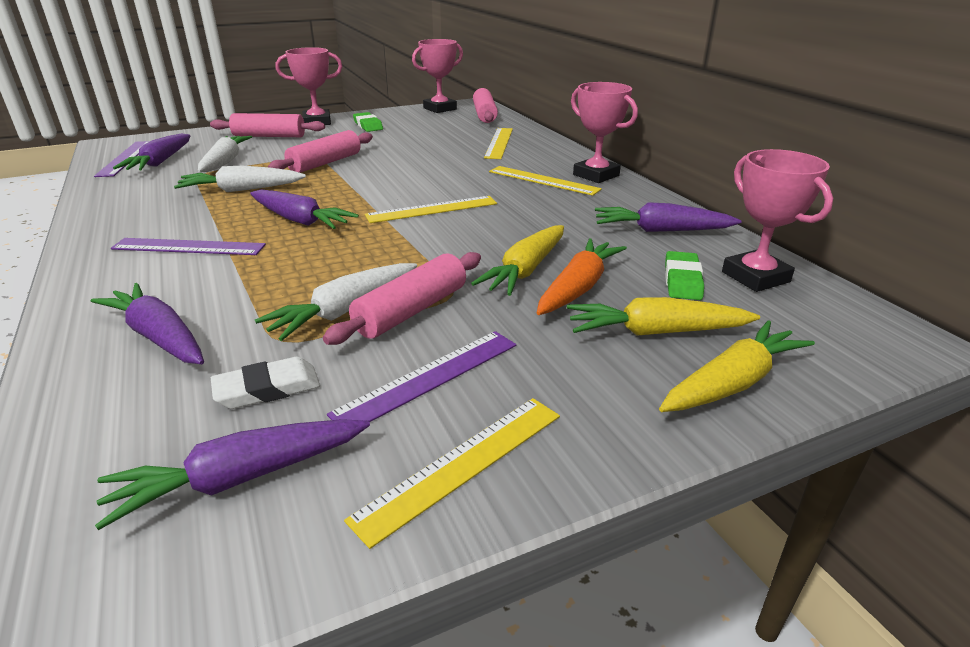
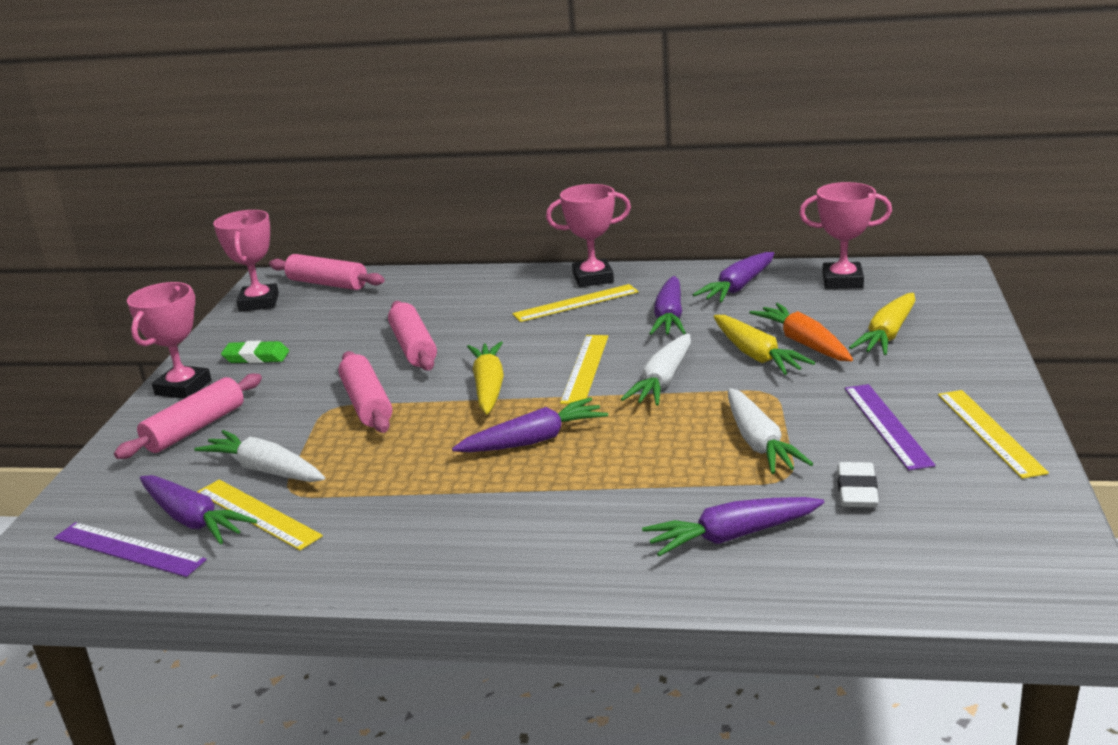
camera: 55 degrees left, 5 degrees down
(188, 247) = (537, 511): purple ruler -> none
(242, 190) = (393, 466): white carrot -> white carrot (663, 381)
(242, 478) = (960, 510): purple carrot -> purple carrot (669, 317)
(411, 311) = (783, 414): pink rolling pin -> pink rolling pin (413, 347)
(499, 143) = (439, 298): yellow ruler -> yellow ruler (257, 514)
(682, 280) = (825, 305): green eraser -> none
(731, 383) = (961, 331): yellow carrot -> yellow carrot (488, 387)

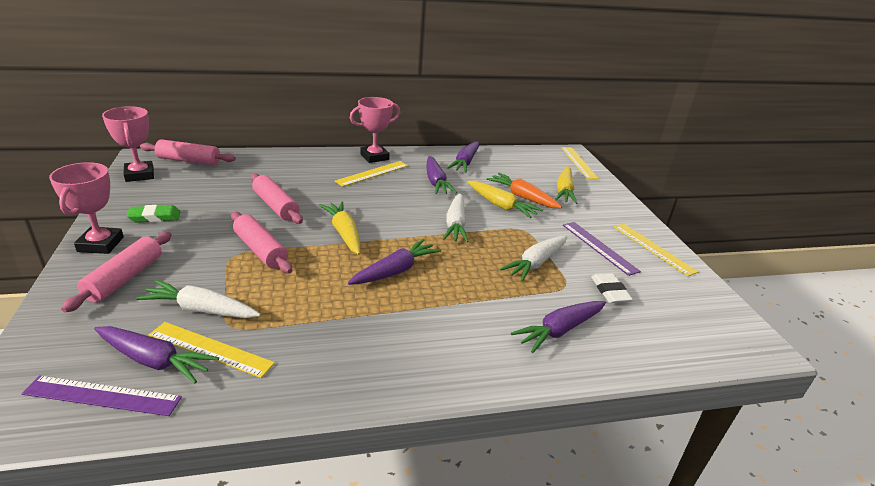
camera: 25 degrees left, 5 degrees up
(585, 368) = (402, 217): yellow ruler -> yellow ruler (578, 162)
(758, 442) = (536, 263): white carrot -> white carrot turned 75 degrees clockwise
(842, 281) = (520, 159): pink trophy -> none

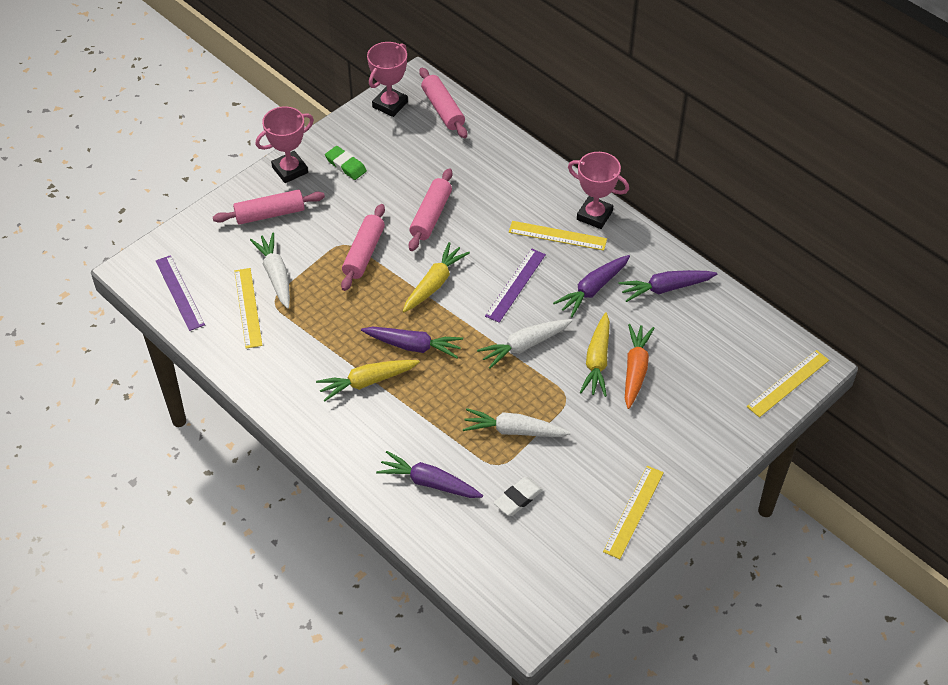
camera: 60 degrees right, 20 degrees up
(154, 360) = (219, 290): purple carrot -> none
(564, 191) = (690, 397): yellow carrot -> yellow carrot (367, 382)
(599, 247) = (591, 467): purple ruler -> purple ruler (515, 285)

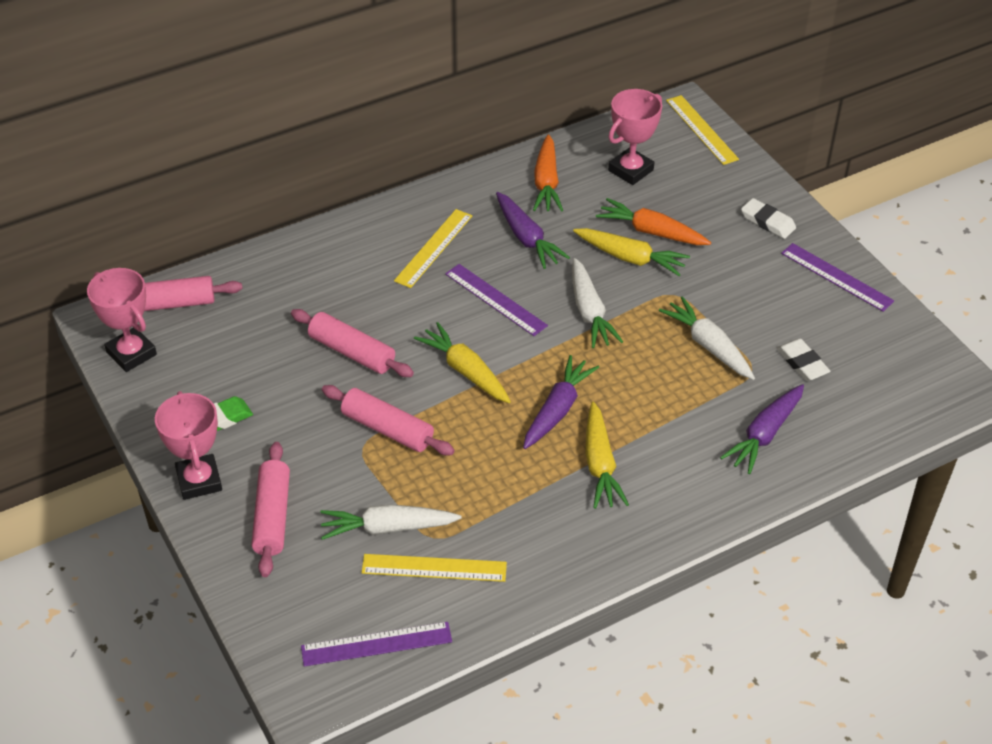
camera: 75 degrees left, 5 degrees down
(514, 431) = (709, 346): white carrot -> white carrot turned 120 degrees clockwise
(594, 215) = (416, 211): pink trophy -> pink trophy (630, 170)
(633, 511) = (836, 277): yellow ruler -> purple ruler
(666, 288) = (546, 182): purple carrot -> orange carrot
(684, 450) = (767, 222): none -> white eraser

